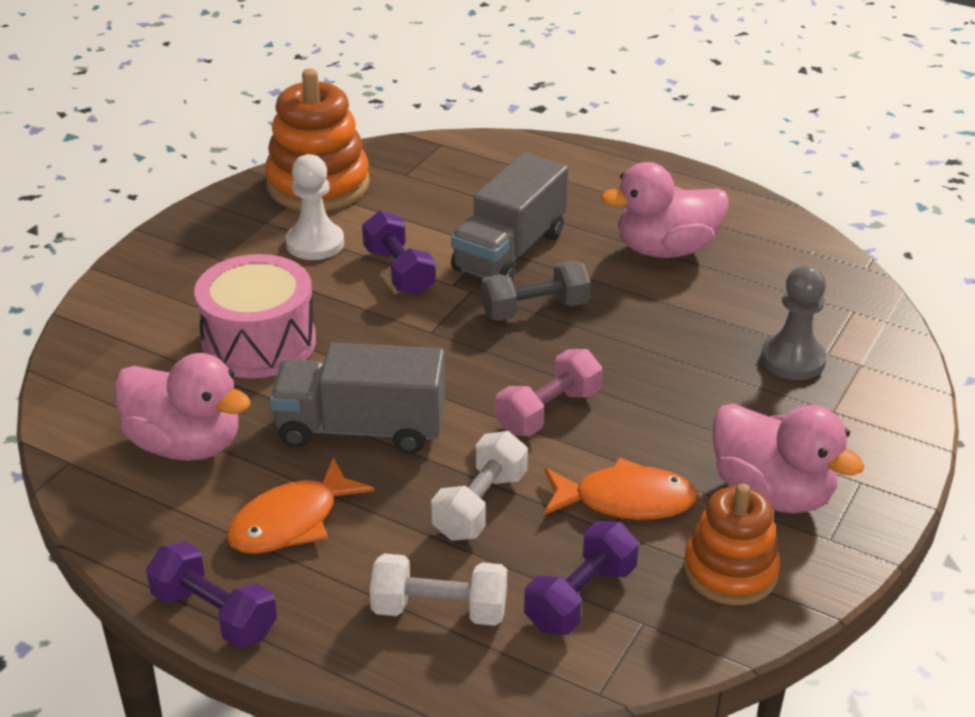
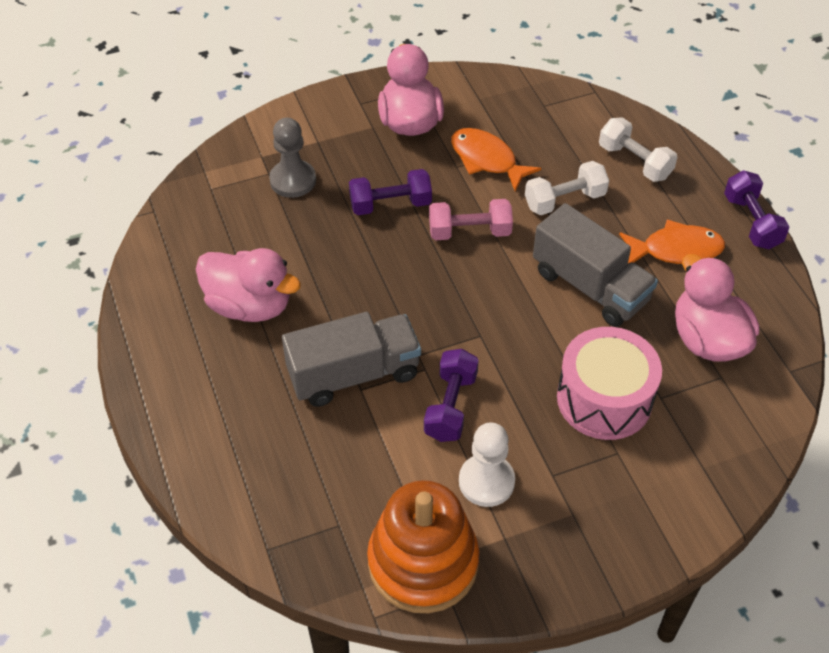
camera: 140 degrees left, 15 degrees up
(534, 309) = (395, 310): grey dumbbell -> none
(580, 597) = (561, 130): purple dumbbell -> purple dumbbell (390, 204)
(730, 571) = (477, 102): orange stacking toy -> none

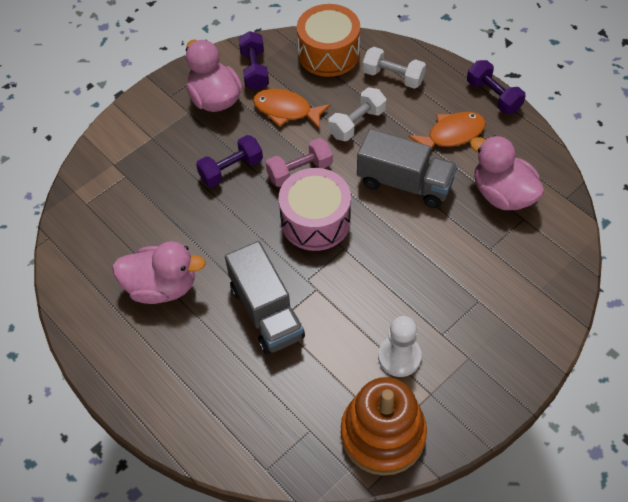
camera: 20 degrees left, 5 degrees up
(293, 180) = (147, 175): grey pawn -> none
(354, 374) = (266, 312): grey truck -> grey truck turned 105 degrees clockwise
(450, 406) = (348, 310): purple dumbbell -> purple dumbbell (254, 70)
(568, 112) = (328, 53): none -> orange drum
(604, 399) = (452, 264): pink drum -> pink drum (315, 221)

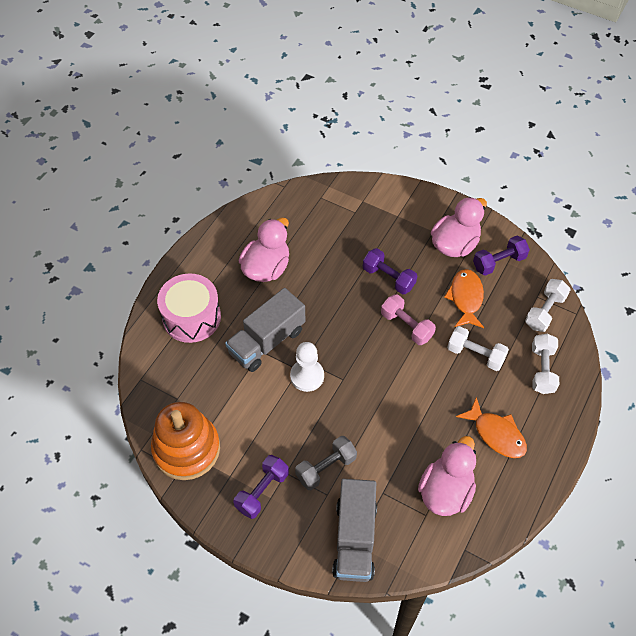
camera: 70 degrees right, 0 degrees up
(162, 287) = (266, 268): pink duck -> pink duck turned 135 degrees counterclockwise
(315, 221) = (361, 351): pink drum -> pink drum (191, 317)
(328, 53) = (545, 311): orange drum -> white dumbbell
(399, 357) = (255, 445): white pawn -> white pawn (307, 376)
(404, 183) = (426, 408): grey truck -> grey truck (354, 539)
(448, 293) = (326, 468): none -> grey dumbbell
(493, 96) = (559, 460): purple dumbbell -> purple dumbbell (262, 491)

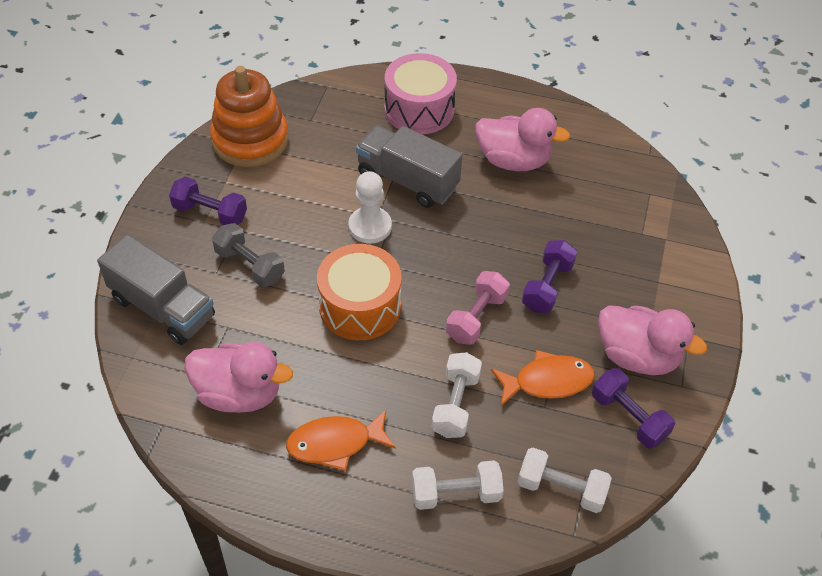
camera: 75 degrees right, 5 degrees down
(354, 539) = (163, 308): grey truck -> grey truck turned 135 degrees counterclockwise
(382, 397) = (360, 306): none -> orange drum
(496, 434) = (335, 443): orange fish -> orange fish turned 45 degrees clockwise

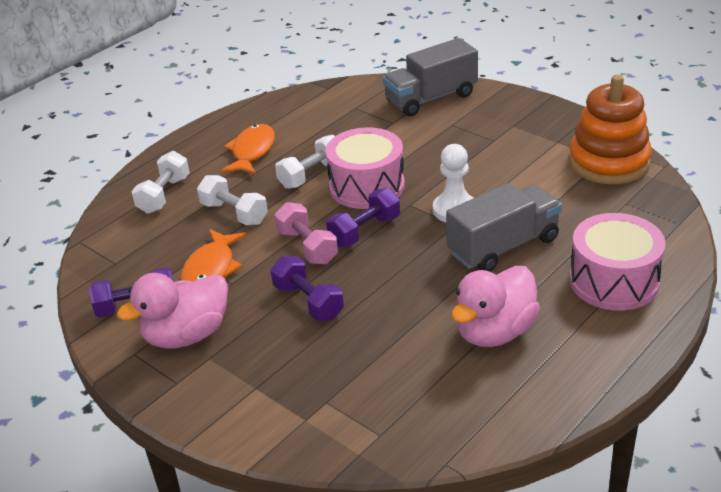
camera: 120 degrees right, 15 degrees down
(210, 213) = (521, 130): purple dumbbell -> purple dumbbell (364, 231)
(239, 393) = (328, 119): pink duck -> none
(250, 265) = (448, 140): grey dumbbell -> none
(360, 306) = (367, 186): orange drum -> pink drum
(561, 489) = (117, 246): white dumbbell -> white dumbbell (311, 175)

